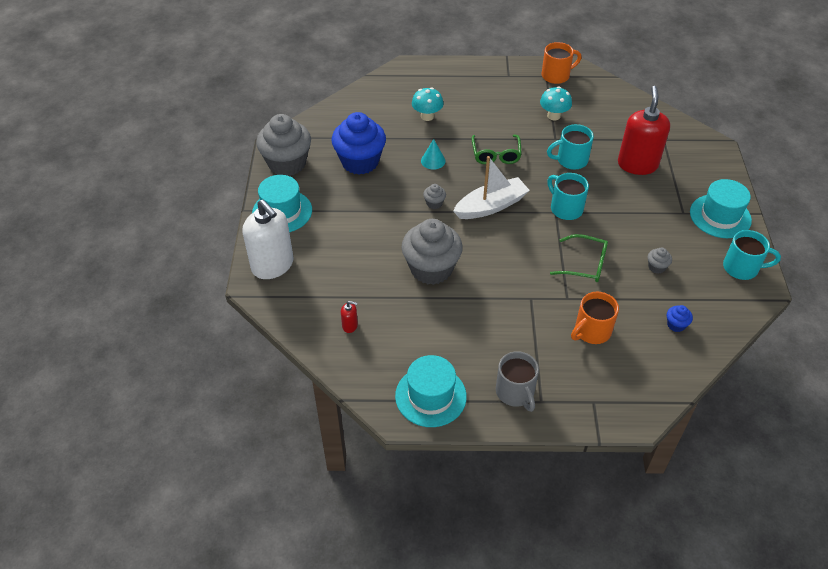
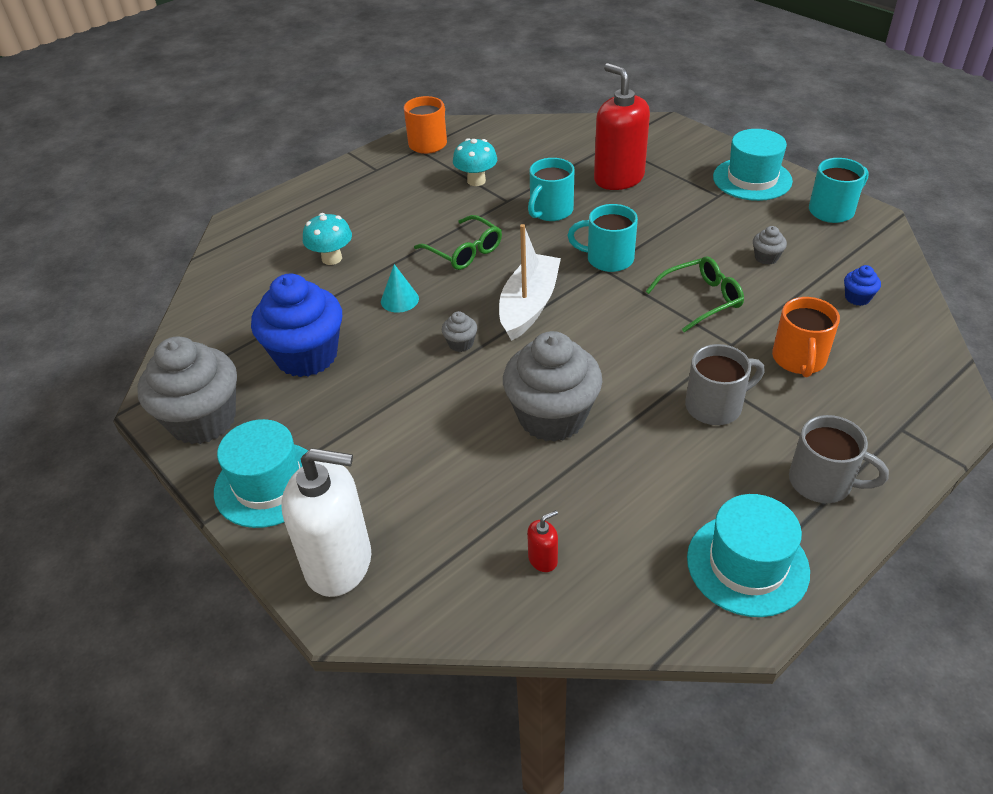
camera: 40 degrees left, 5 degrees down
(515, 321) = (715, 406): none -> grey mug

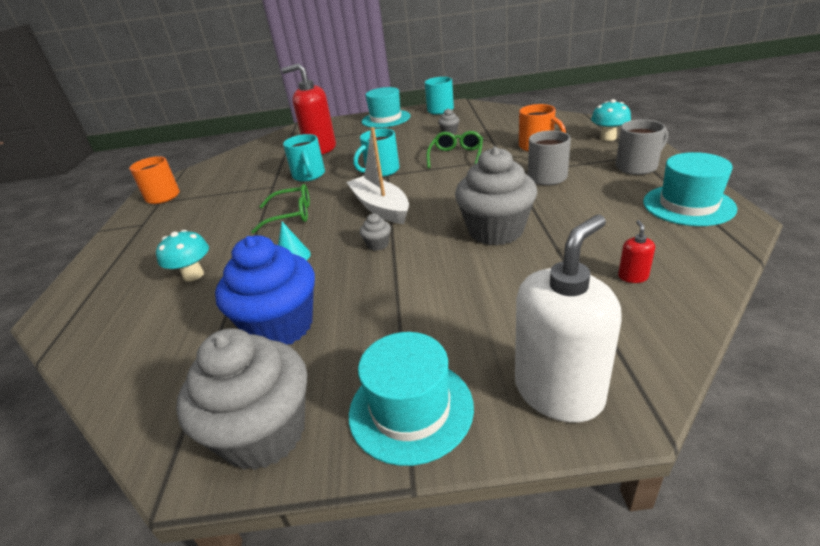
camera: 50 degrees left, 10 degrees down
(476, 181) = (233, 190): turquoise mushroom -> turquoise mushroom (608, 138)
(857, 298) = (510, 122): blue cupcake -> none

